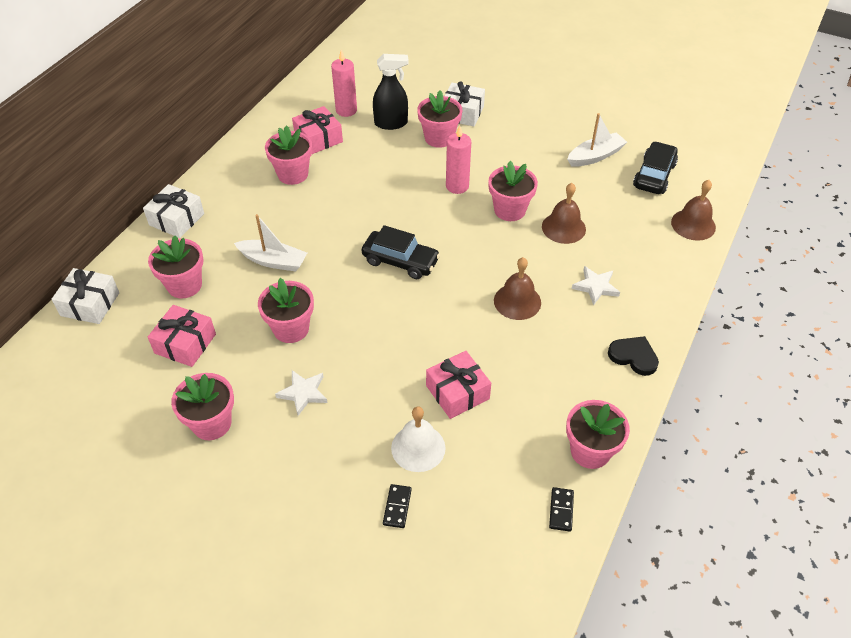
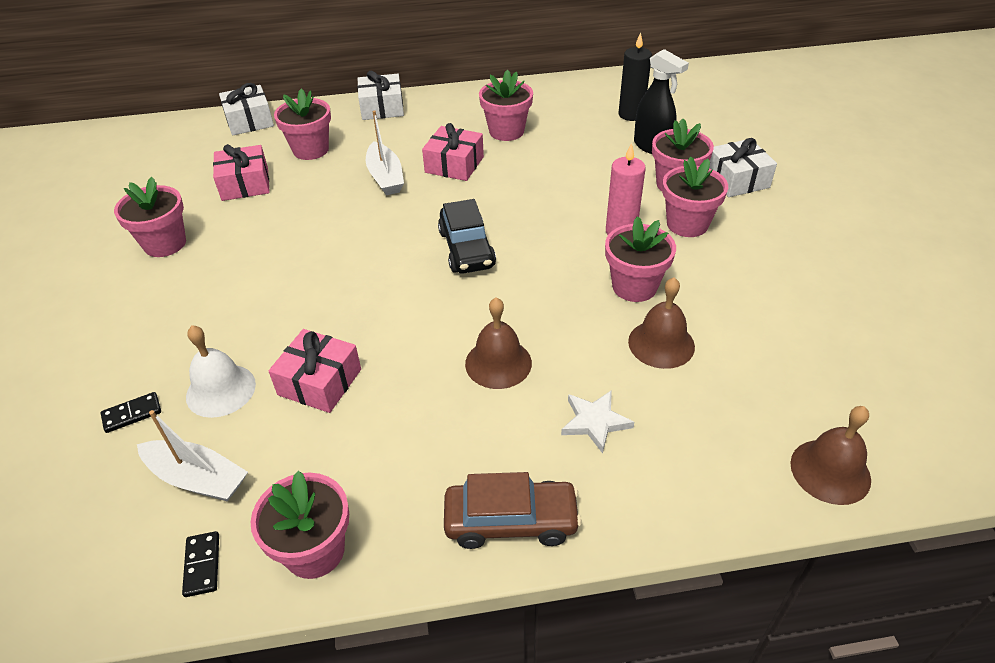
camera: 55 degrees right, 5 degrees down
(291, 329) = (311, 229): pink flower pot -> pink flower pot (687, 224)
(303, 393) = (238, 276): white star -> none
(318, 138) = (571, 120): pink gift -> pink gift (454, 164)
(346, 110) = (631, 114): pink candle -> black candle
(561, 510) = (202, 565): black domino -> black domino turned 75 degrees counterclockwise
(595, 156) = (821, 311): white boat -> white boat (197, 478)
(633, 356) = (511, 521): black heart -> brown car
(654, 175) = (867, 383): black car -> none

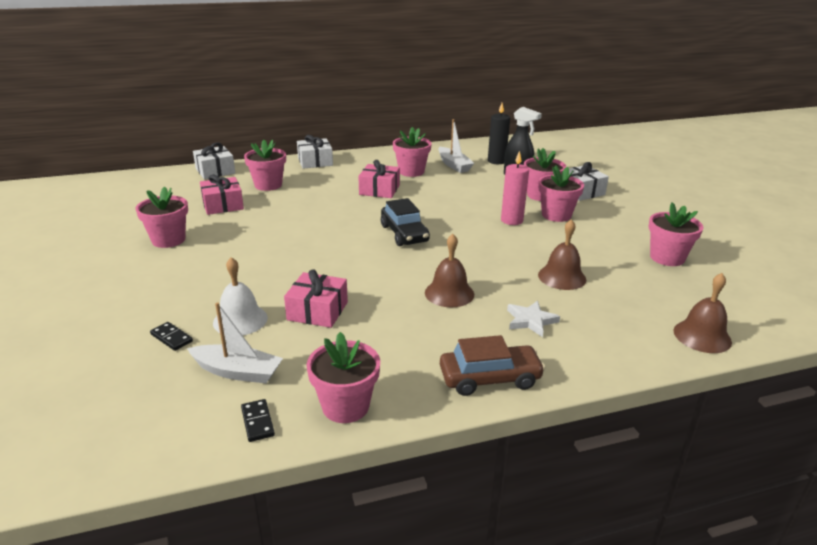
camera: 10 degrees left, 15 degrees down
(132, 414) = (171, 338): black domino -> black domino turned 75 degrees clockwise
(385, 177) = (330, 198): white boat -> white boat (454, 165)
(634, 286) = (532, 248): pink flower pot -> pink flower pot (667, 258)

